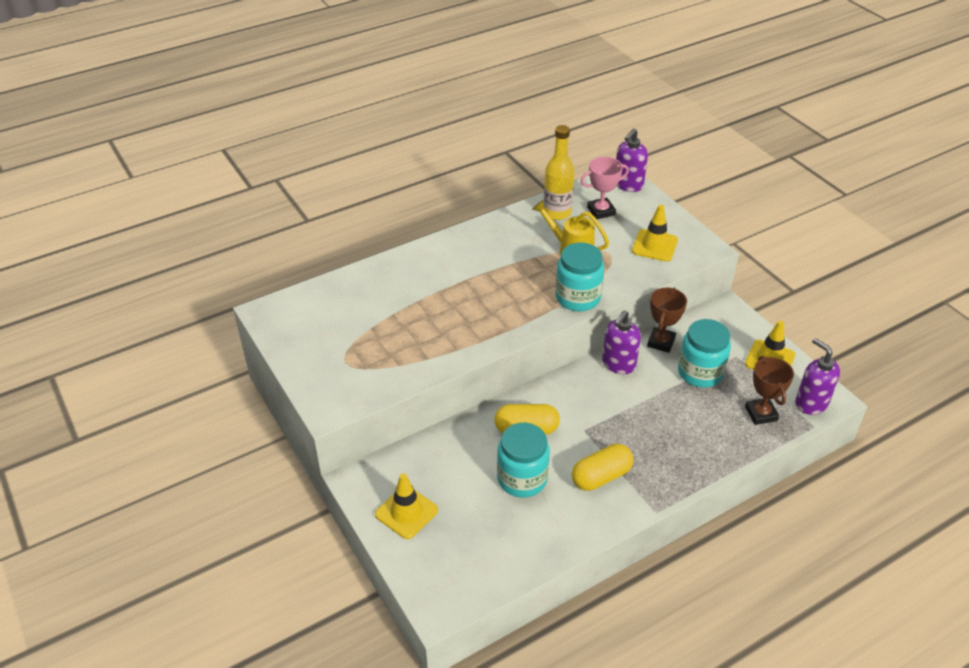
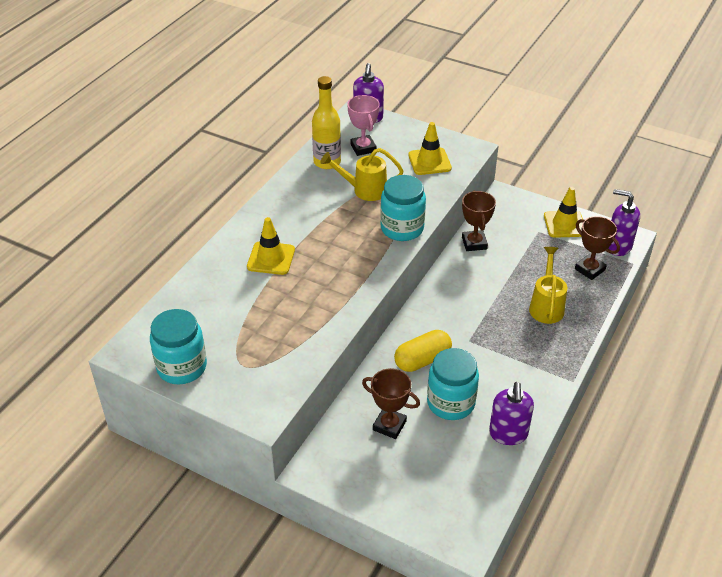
camera: 30 degrees left, 0 degrees up
(406, 512) = (377, 476): yellow traffic cone -> yellow traffic cone (271, 258)
(451, 473) = (389, 425): none -> brown trophy
(601, 211) = (363, 148): pink trophy -> pink trophy turned 60 degrees counterclockwise
(601, 476) = (510, 372): yellow capsule -> none
(618, 364) = (455, 275): purple soap dispenser -> purple soap dispenser (508, 434)
(686, 430) = (546, 306): none -> yellow watering can
(700, 372) = (522, 255): turquoise jar -> turquoise jar (182, 367)

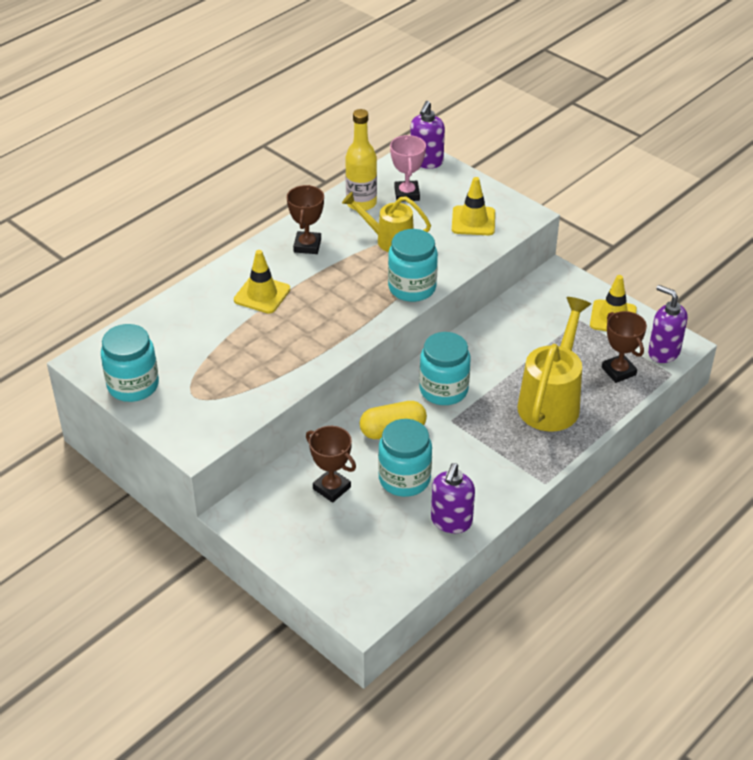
camera: 15 degrees right, 0 degrees up
(451, 314) = (443, 390): none -> turquoise jar
(474, 243) = (501, 320): brown trophy -> brown trophy (307, 246)
(546, 306) = (551, 401): yellow watering can -> yellow watering can, size x1.57

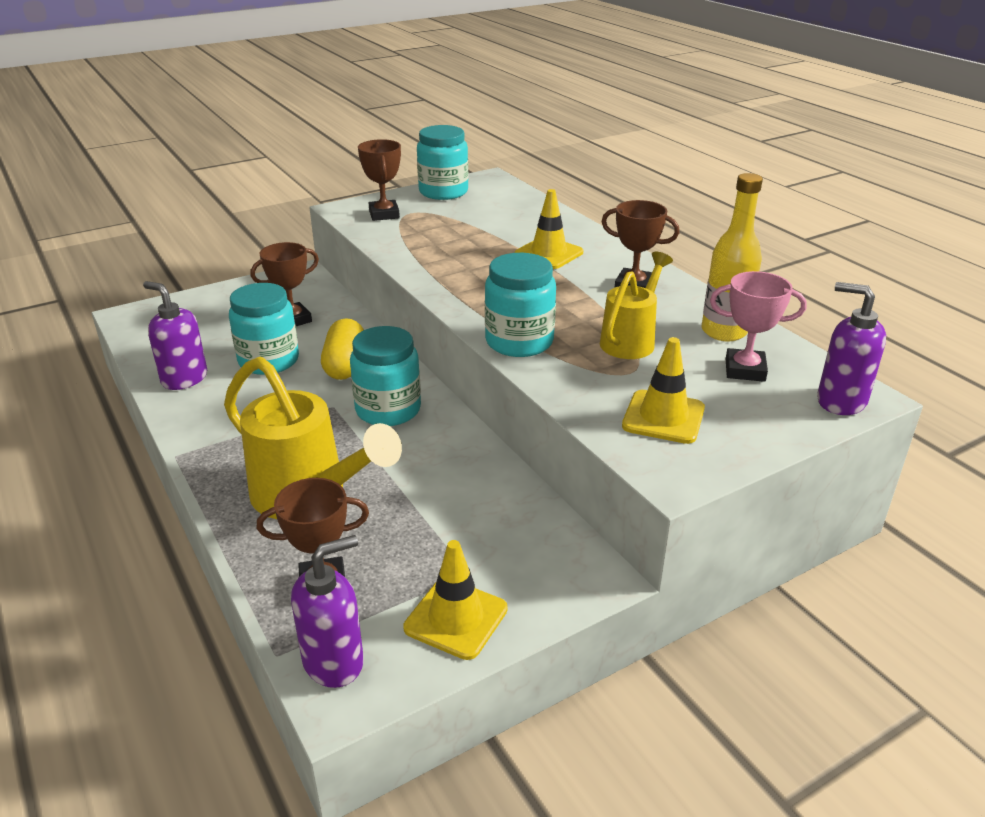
camera: 105 degrees right, 10 degrees down
(203, 413) = (384, 214): none -> brown trophy

